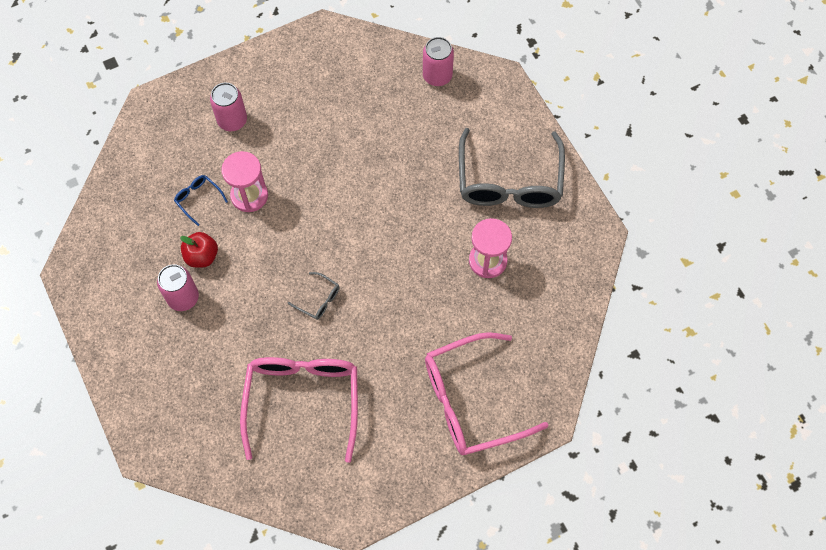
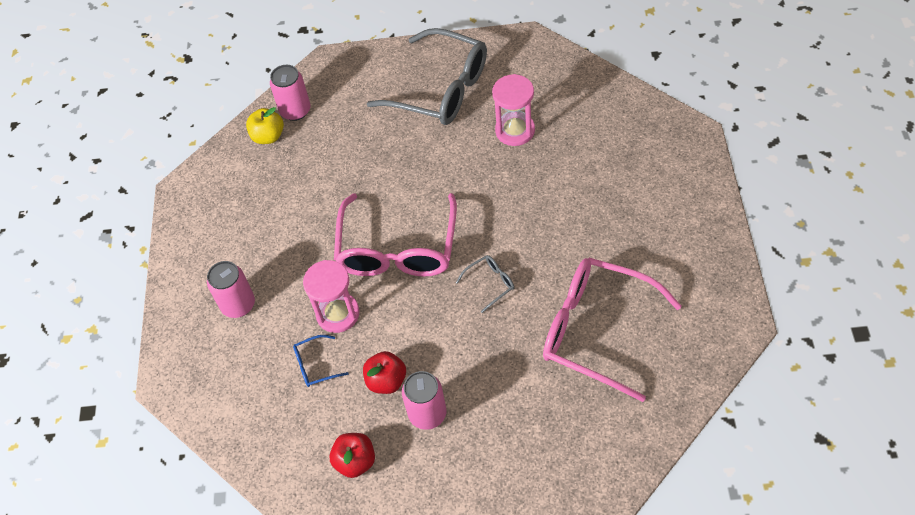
camera: 60 degrees left, 10 degrees down
(127, 262) = (355, 461): none -> red apple
(401, 68) = (268, 136): none -> yellow apple
(471, 401) = (653, 187): pink glasses -> pink glasses (397, 249)

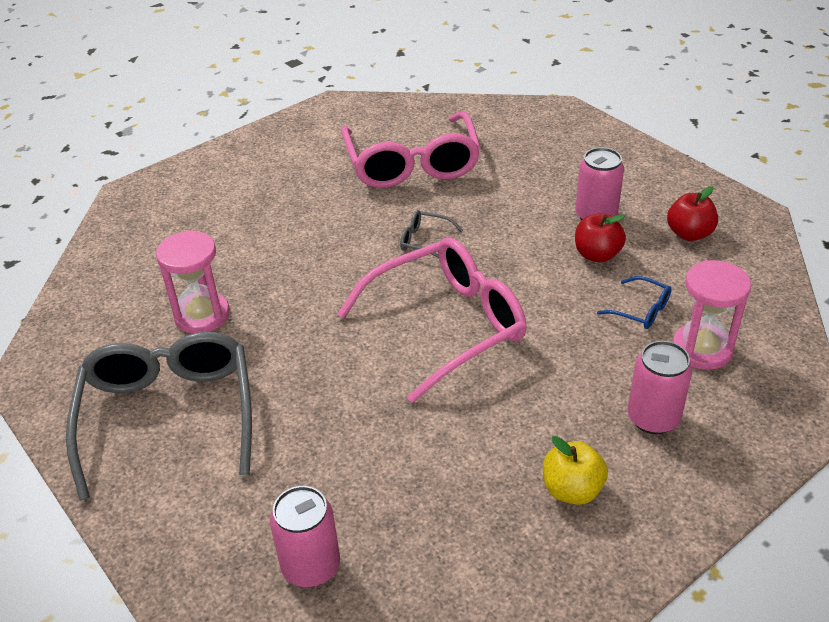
camera: 130 degrees left, 15 degrees down
(268, 136) = (384, 569): yellow apple -> yellow apple (572, 490)
(338, 314) = (570, 327): pink hourglass -> pink hourglass (702, 349)

